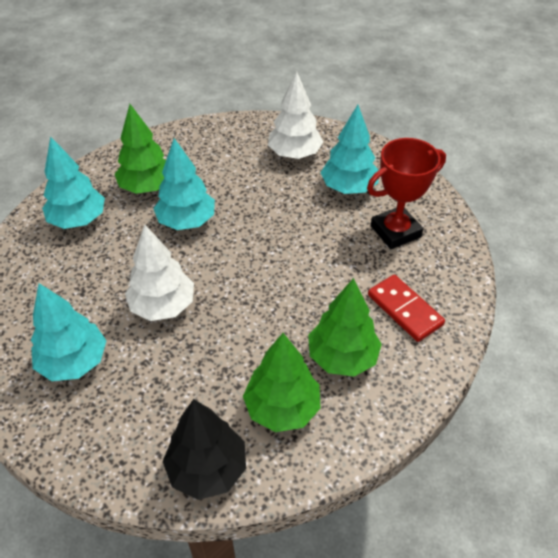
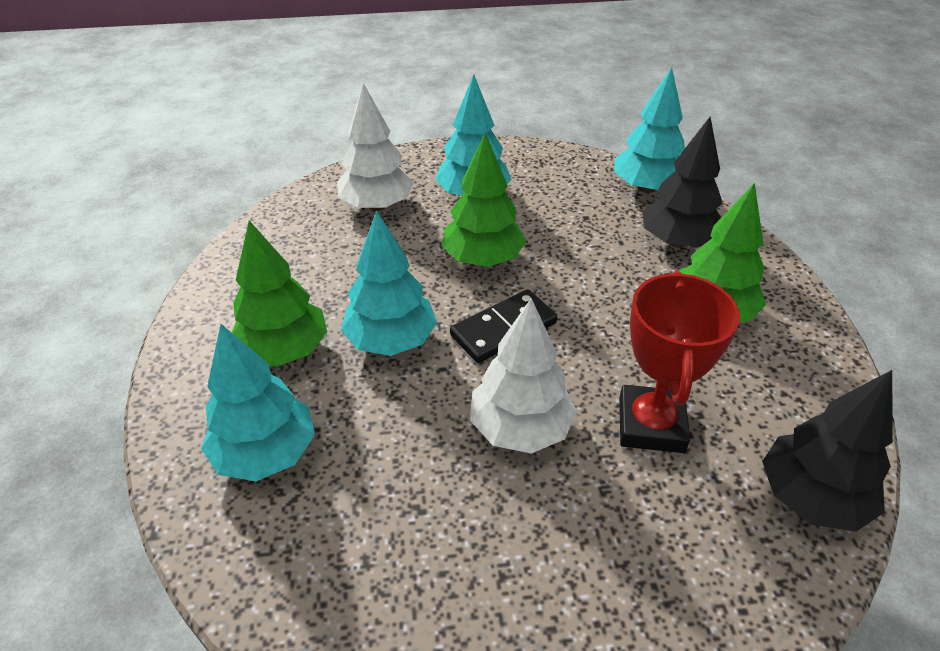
camera: 55 degrees left, 5 degrees down
(74, 362) = (548, 574): turquoise tree -> turquoise tree (646, 188)
(235, 262) = (503, 329): none -> black domino
(282, 408) = (754, 391): green tree -> green tree (482, 259)
(395, 231) = (567, 197): red trophy -> red trophy (651, 424)
(404, 310) = (677, 242): red domino -> black tree

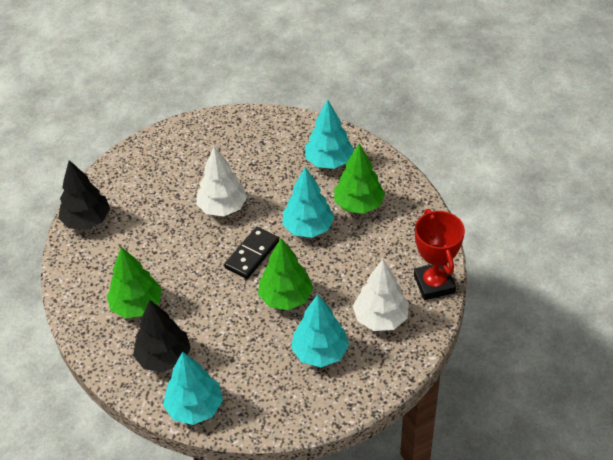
camera: 160 degrees right, 5 degrees up
(651, 424) = (161, 229): red trophy -> red trophy (434, 284)

